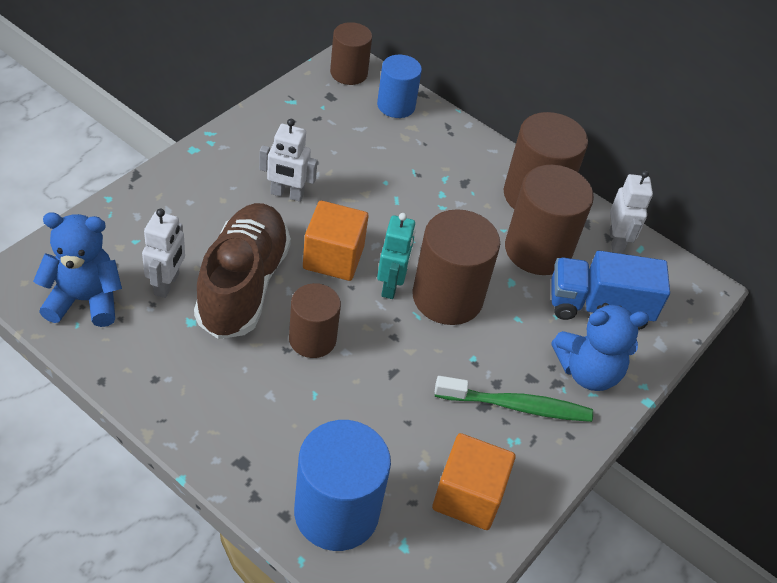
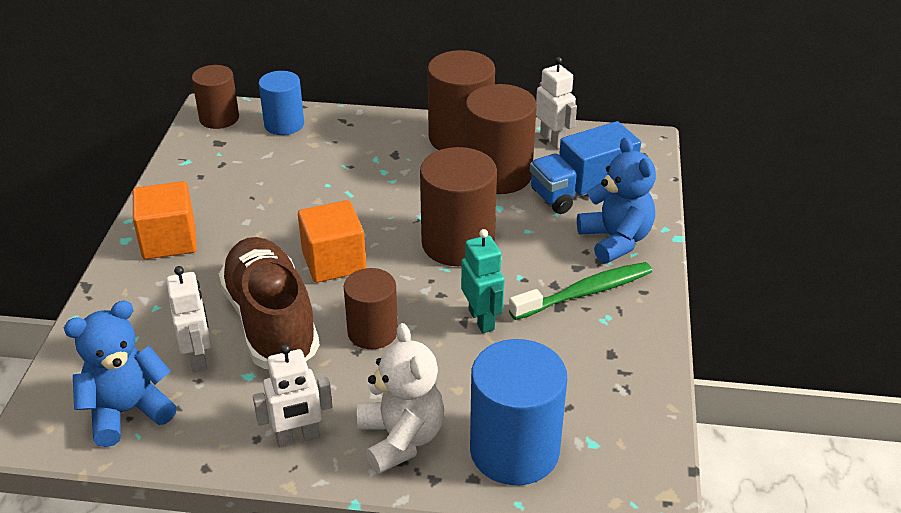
camera: 25 degrees left, 10 degrees down
(258, 446) = (401, 438): none -> white teddy bear
(287, 194) = (247, 234): white robot -> white robot (298, 437)
(391, 286) = (403, 258): turquoise robot -> turquoise robot (482, 320)
(468, 496) = (608, 377): orange cube -> orange cube (169, 240)
(588, 372) = (615, 240): blue teddy bear -> blue teddy bear turned 75 degrees counterclockwise

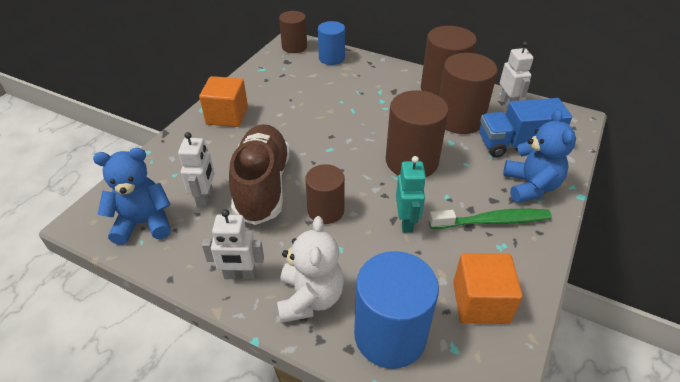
camera: 20 degrees right, 5 degrees up
(334, 262) = (322, 154): orange cube -> orange cube (480, 302)

